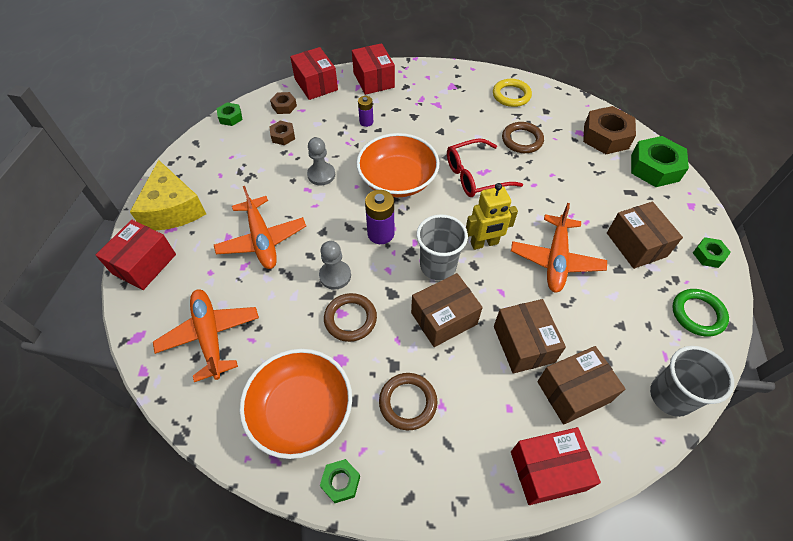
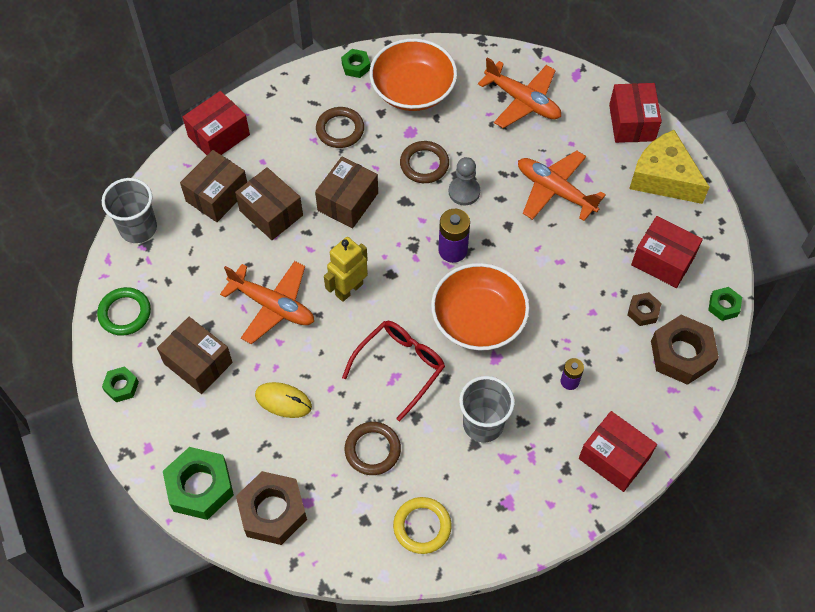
camera: 150 degrees right, 5 degrees up
(284, 106) = (681, 354): brown nut -> brown nut, size x1.94
(316, 84) = (677, 410): red box -> red box (663, 260)
(321, 175) = (560, 284): grey pawn -> none
(438, 266) = (379, 245): grey cup -> grey cup (483, 424)
(556, 259) = (272, 306): orange plane -> orange plane turned 135 degrees clockwise
(574, 191) = (283, 401): none -> yellow mouse

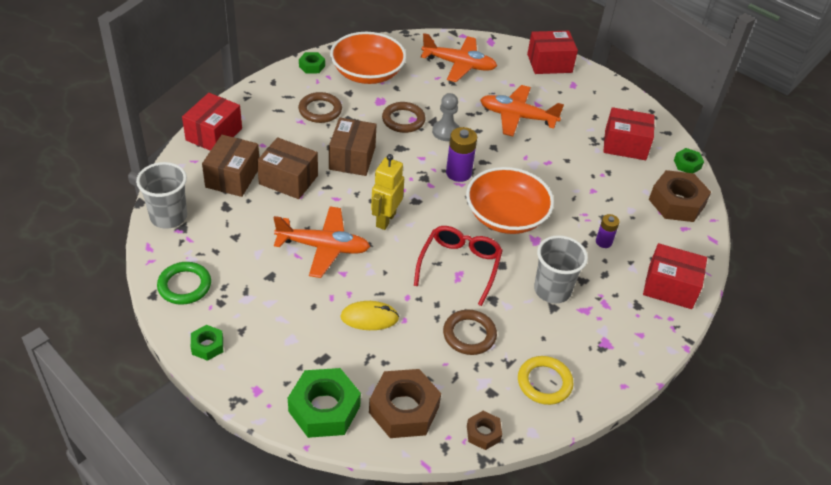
camera: 25 degrees left, 15 degrees down
(198, 363) = (274, 308): brown box -> none
(631, 123) = (549, 63): red box -> red box turned 75 degrees counterclockwise
(643, 311) = (631, 181): brown nut -> brown nut (483, 433)
(663, 177) = (593, 92): yellow cheese -> none

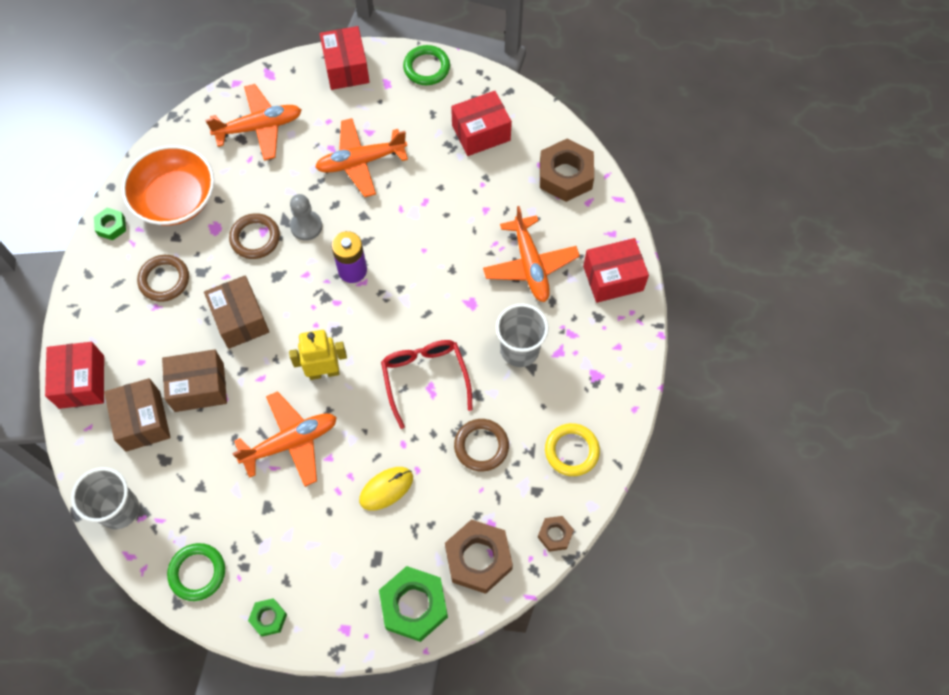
camera: 30 degrees left, 20 degrees up
(385, 220) = (324, 372): yellow robot -> yellow robot turned 90 degrees clockwise
(506, 216) = (428, 293): orange bowl -> none
(549, 63) = (346, 68): red box -> red box turned 60 degrees counterclockwise
(603, 242) = (530, 265): purple battery -> orange plane
(611, 90) = (426, 68): none -> green ring
(687, 164) = (549, 121): green nut -> none

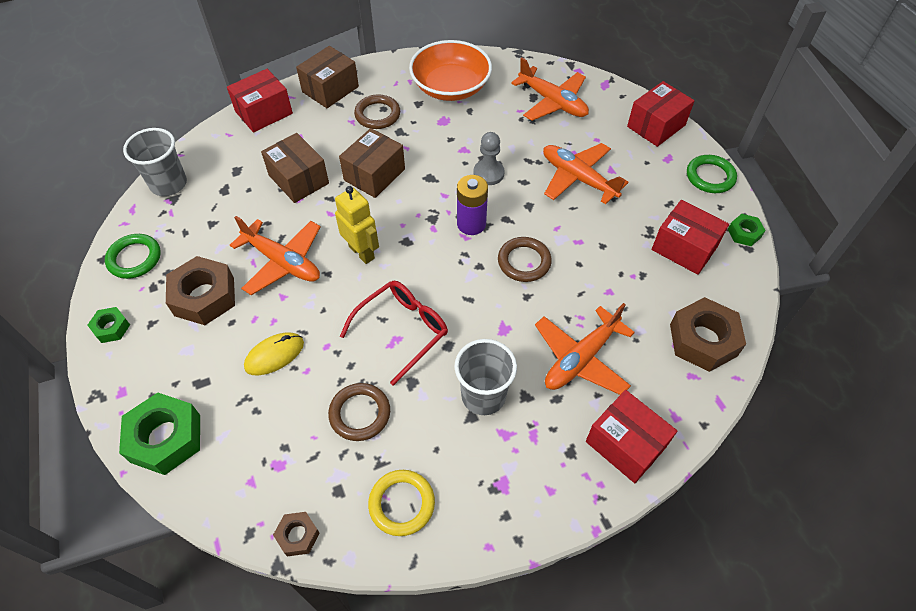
camera: 60 degrees right, 10 degrees down
(111, 226) = (401, 66): green nut -> green nut (744, 233)
(143, 421) = (250, 161): brown box -> brown box (330, 89)
(255, 238) = (453, 148): brown ring -> brown ring (524, 262)
(386, 489) = (274, 355): yellow mouse -> yellow mouse turned 60 degrees counterclockwise
(478, 559) = (238, 472): brown nut -> brown nut (204, 297)

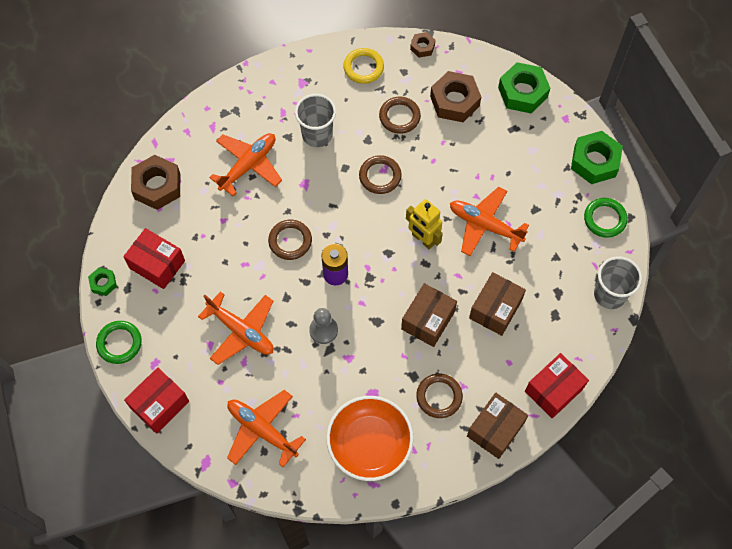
camera: 175 degrees right, 10 degrees up
(111, 328) = (594, 161): green nut -> green nut, size x1.94
(204, 297) = (536, 191): brown nut -> brown nut (454, 101)
(274, 355) = (468, 151): yellow mouse -> none
(299, 179) = (495, 309): brown box -> brown box turned 75 degrees clockwise
(402, 330) = (380, 176): red glasses -> brown ring
(625, 444) = (222, 111): red box -> none

